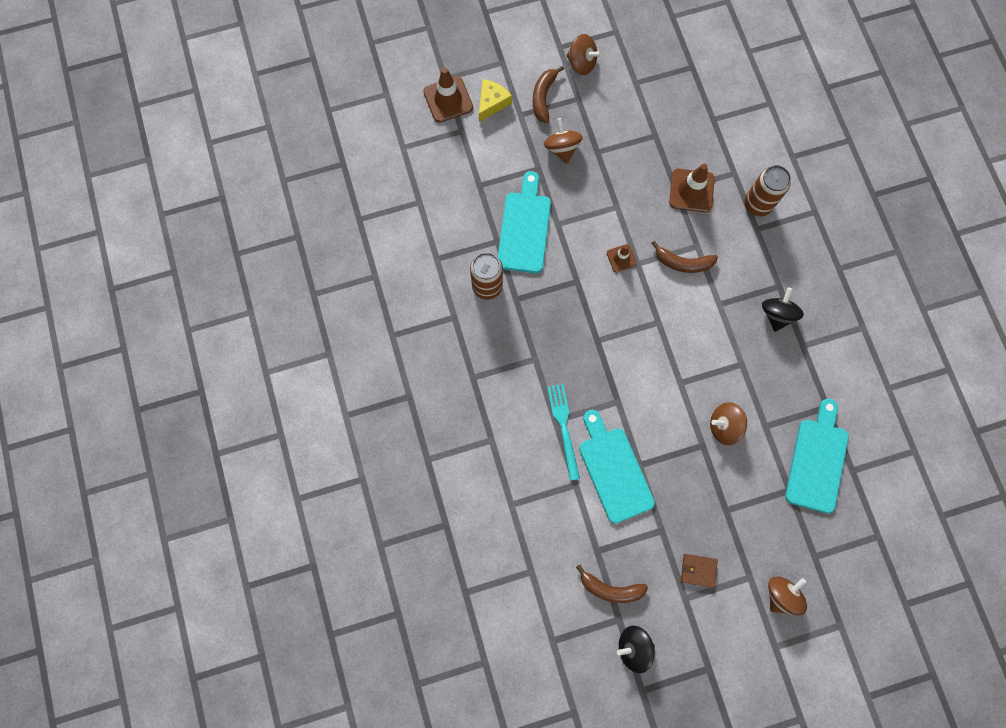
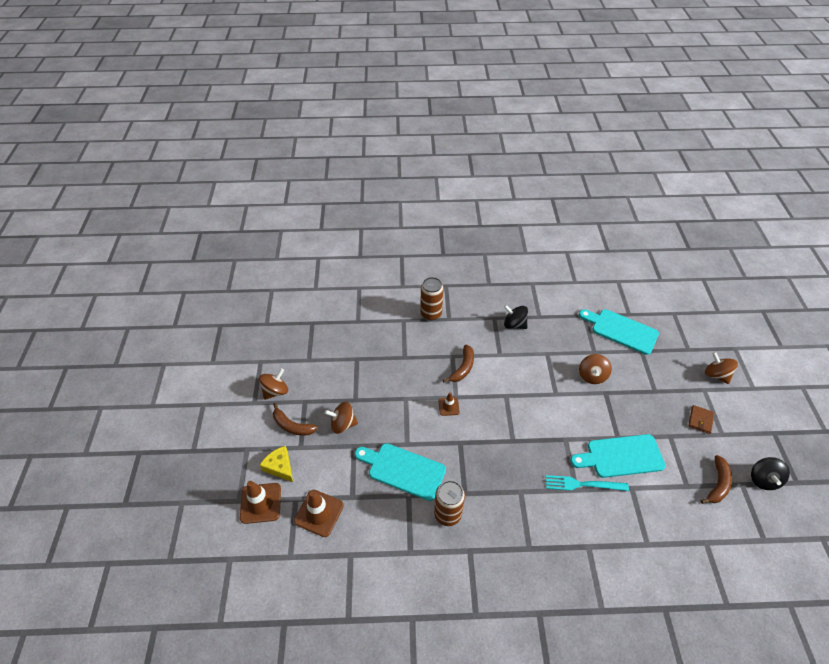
camera: 75 degrees left, 25 degrees down
(691, 190) = (408, 348): brown traffic cone -> brown traffic cone (319, 513)

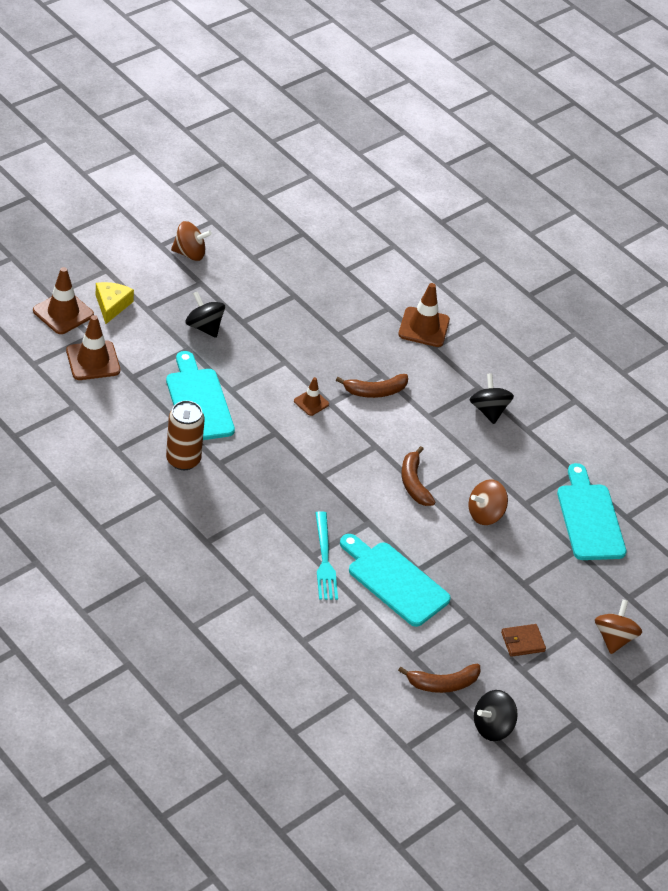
camera: 45 degrees right, 5 degrees down
(292, 426) = (164, 289): brown banana -> brown banana (414, 483)
(343, 424) = (204, 327): brown spinning top -> black spinning top
(431, 313) = (424, 327): brown can -> brown traffic cone
(583, 484) = (324, 559): turquoise fork -> turquoise fork turned 150 degrees counterclockwise

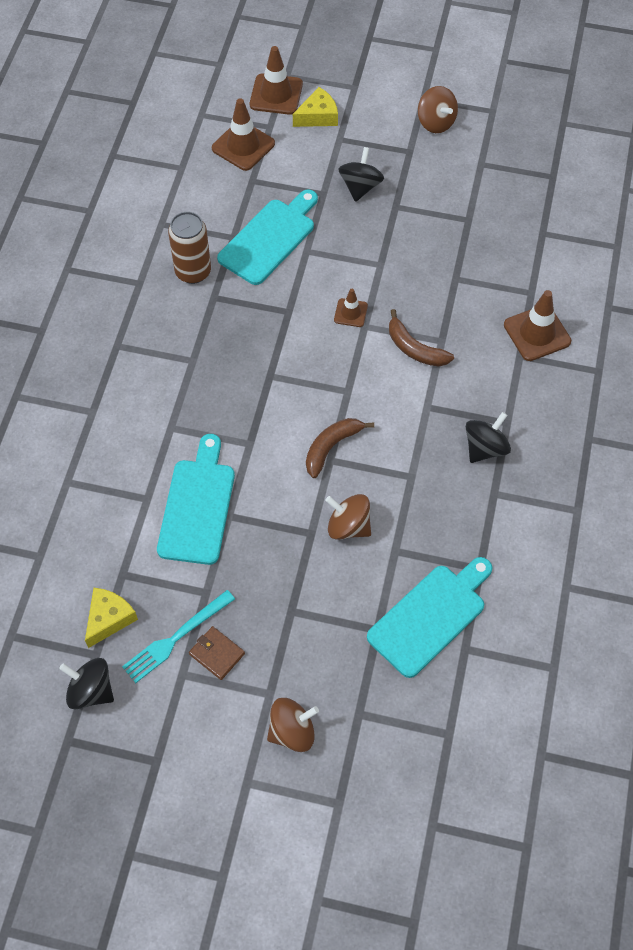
camera: 60 degrees right, 15 degrees up
(324, 559) = (174, 438): turquoise fork -> turquoise fork (176, 638)
(442, 684) = (109, 619): brown banana -> yellow cheese

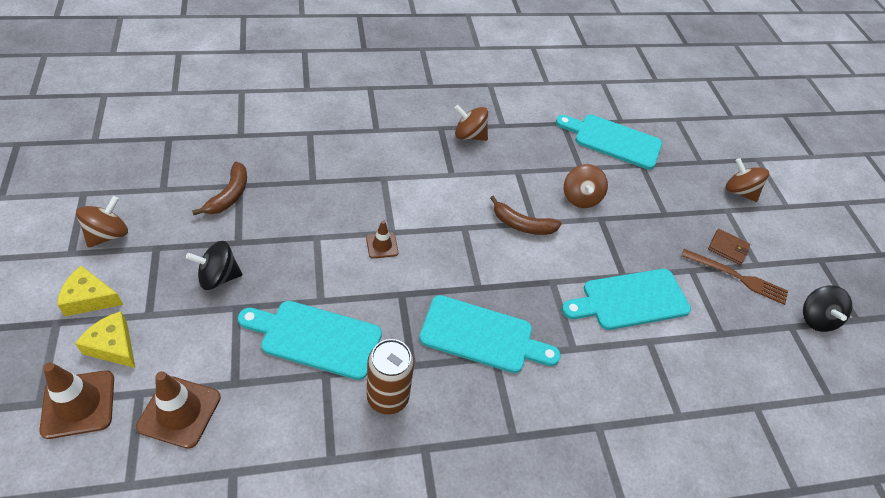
camera: 120 degrees left, 10 degrees down
(109, 619) = (760, 328): yellow cheese -> yellow cheese (89, 298)
(176, 638) = (737, 277): turquoise fork -> brown fork
(217, 359) = (482, 336): none -> turquoise cutting board
(217, 654) = (727, 248): brown wallet -> brown wallet turned 75 degrees counterclockwise
(414, 348) = (400, 193): brown banana -> brown banana (229, 195)
(485, 448) = (469, 135): black spinning top -> brown spinning top
(537, 333) = (350, 123): brown traffic cone -> none

